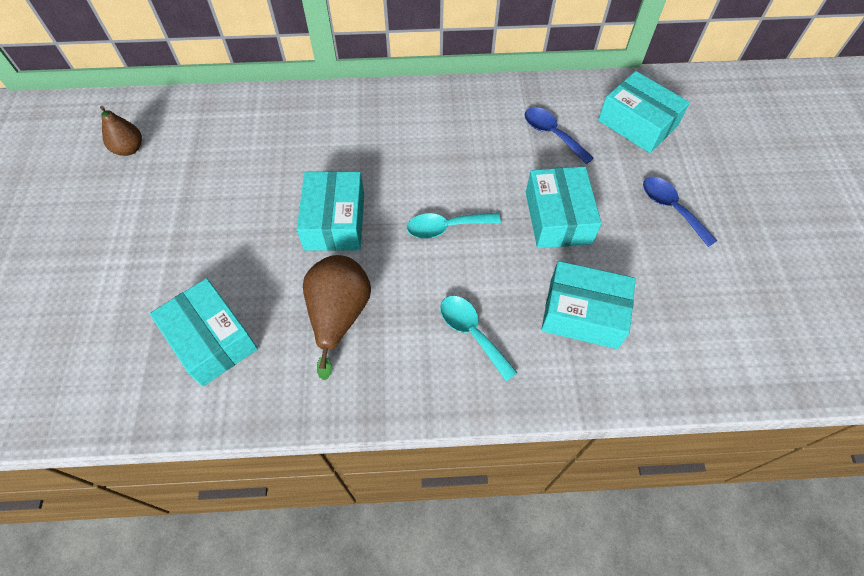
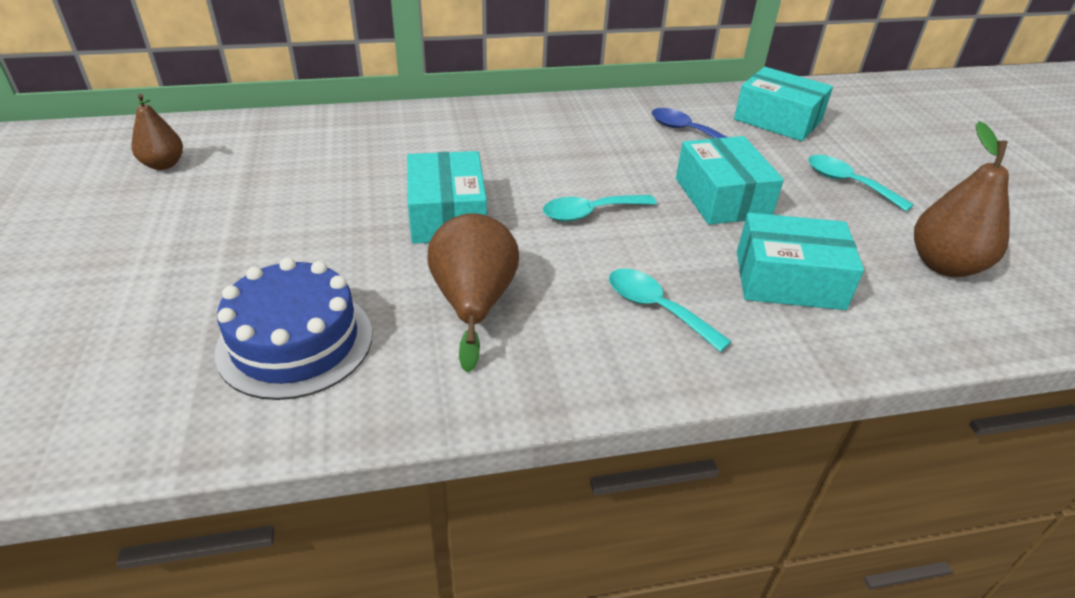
camera: 10 degrees left, 20 degrees down
(211, 340) = (295, 342): turquoise box -> blue cake
(671, 208) = (847, 183): blue spoon -> turquoise spoon
(716, 309) = (944, 265): none -> brown pear

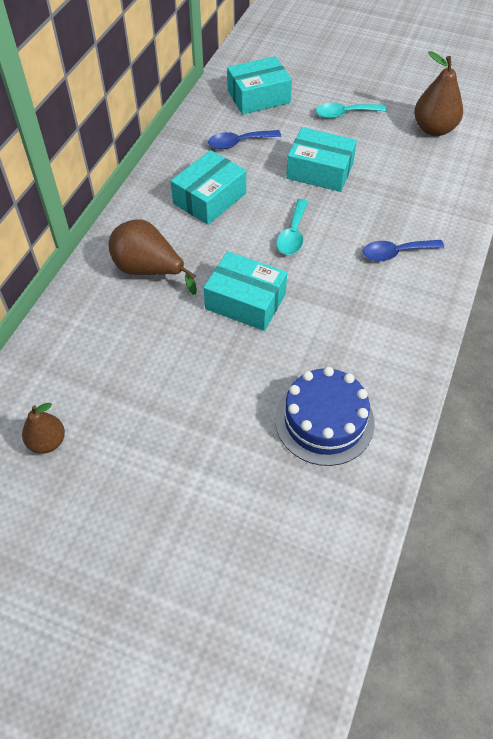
camera: 55 degrees left, 15 degrees up
(474, 303) = (342, 326): brown pear -> brown pear (149, 270)
(656, 308) = (395, 253): turquoise spoon -> blue spoon
(789, 280) = (407, 190): turquoise box -> turquoise box (209, 198)

